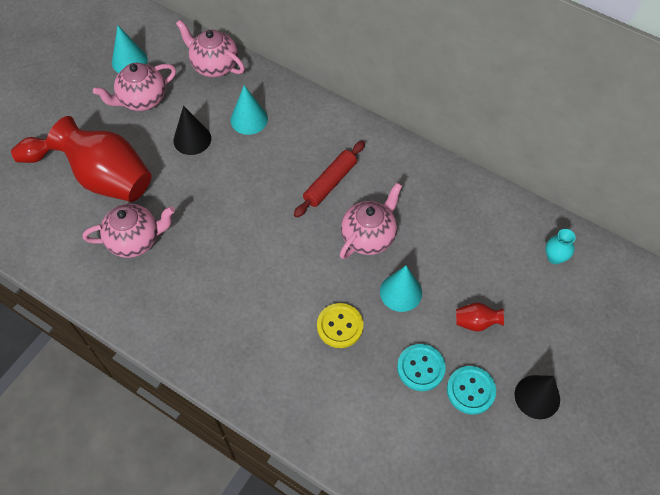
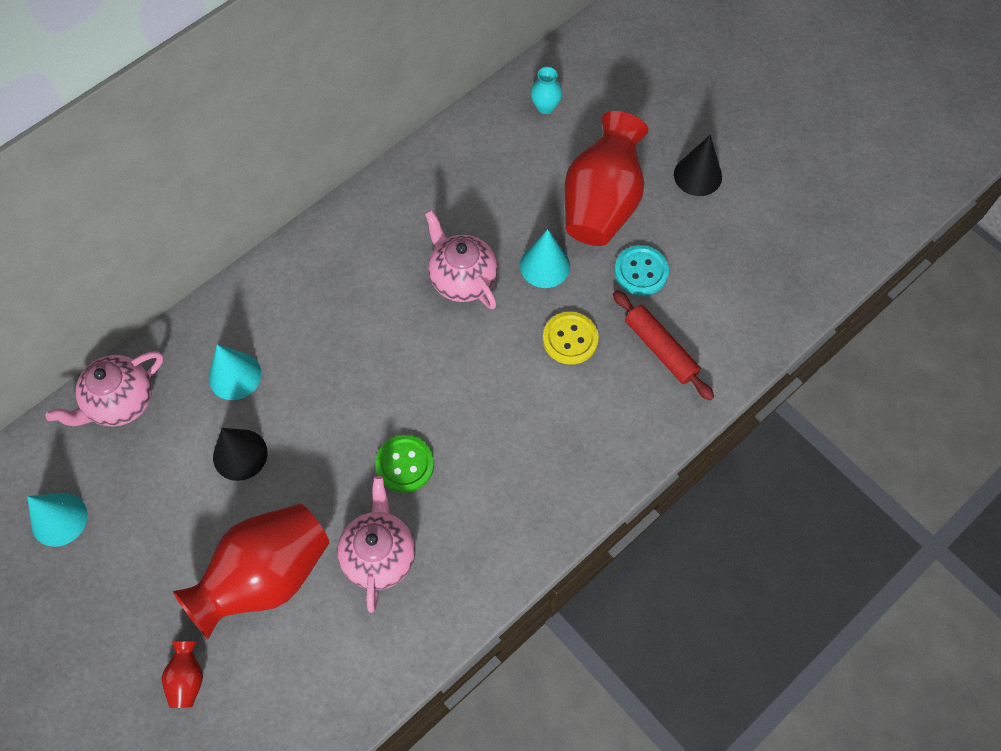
camera: 75 degrees left, 5 degrees up
(142, 100) = (142, 511): pink teapot -> none
(206, 238) = (405, 464): none -> green button
(330, 183) = (372, 302): red rolling pin -> red rolling pin (660, 349)
(470, 390) = (677, 232): turquoise button -> none
(476, 322) = (601, 204): red vase -> red vase, size x2.38

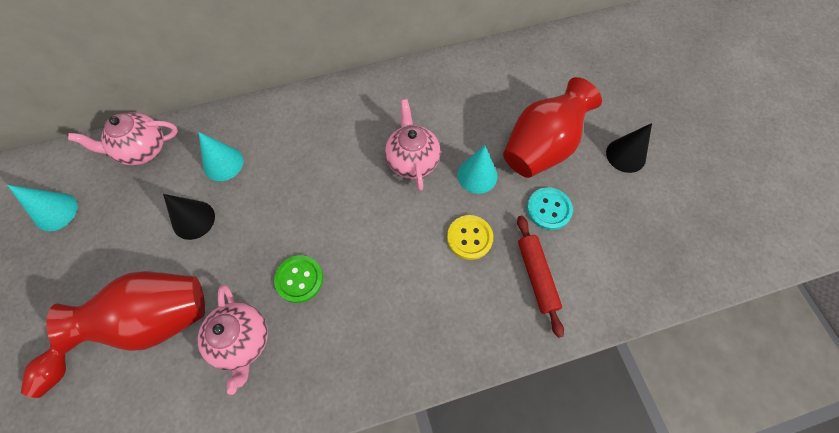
camera: 25 degrees right, 0 degrees up
(379, 555) = (242, 341): pink teapot -> pink teapot turned 135 degrees clockwise
(545, 107) = (532, 66): turquoise vase -> none

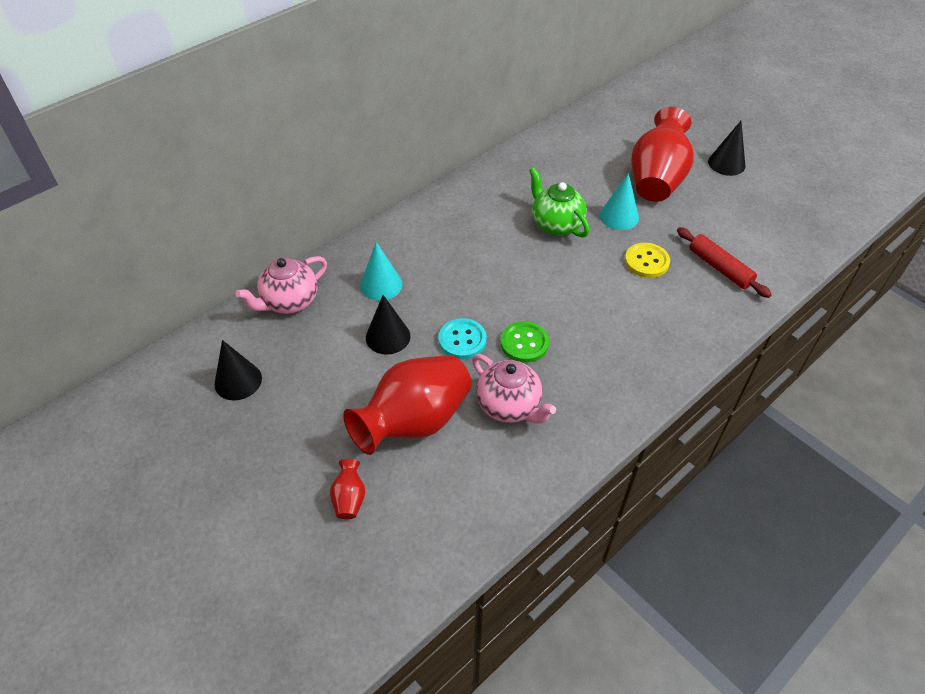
camera: 25 degrees left, 15 degrees down
(55, 211) = (238, 381): turquoise cone -> black cone
(412, 160) = (556, 224): pink teapot -> green teapot
(548, 209) = (694, 220): turquoise button -> turquoise button (462, 340)

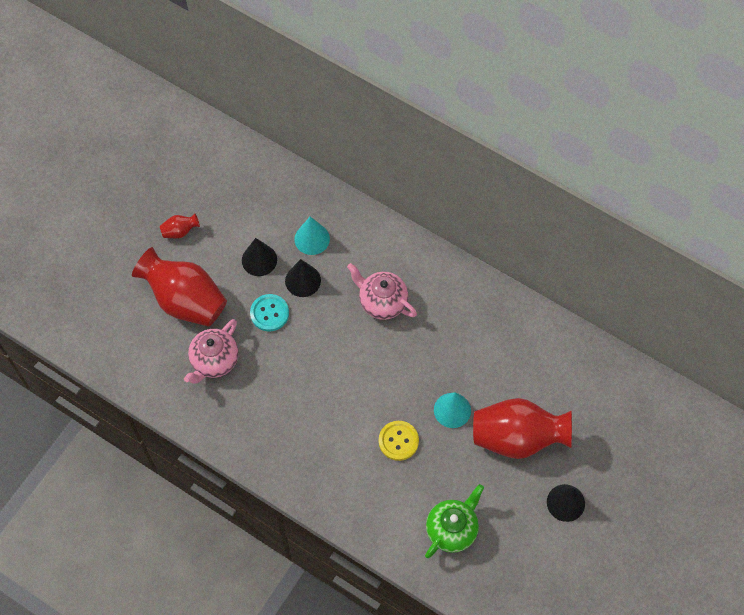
camera: 75 degrees right, 15 degrees up
(238, 381) = (193, 175): black cone -> black cone (303, 280)
(289, 302) = (276, 180): pink teapot -> pink teapot (382, 302)
(349, 498) = (115, 278): red vase -> red vase (180, 231)
(524, 343) = (278, 359): green button -> none
(556, 224) = (424, 357): green teapot -> green teapot (452, 529)
(719, 268) = (408, 504): red rolling pin -> none

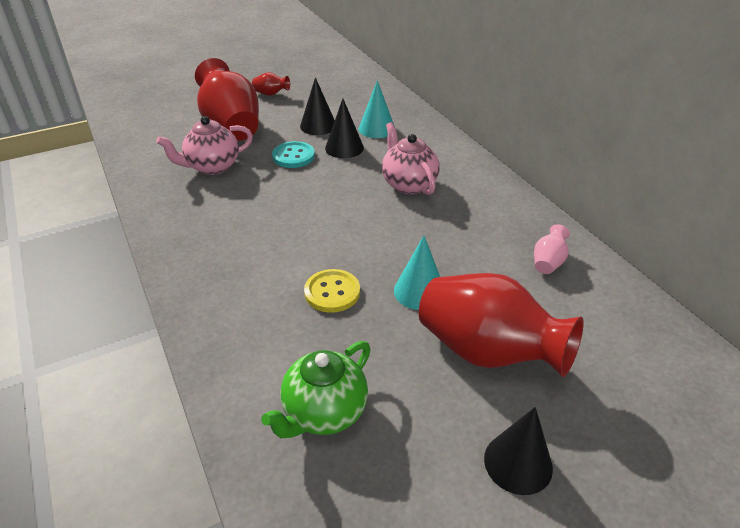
camera: 30 degrees right, 25 degrees down
(452, 529) = (324, 413): green teapot -> green teapot turned 150 degrees clockwise
(519, 338) = (548, 262): none -> pink vase

